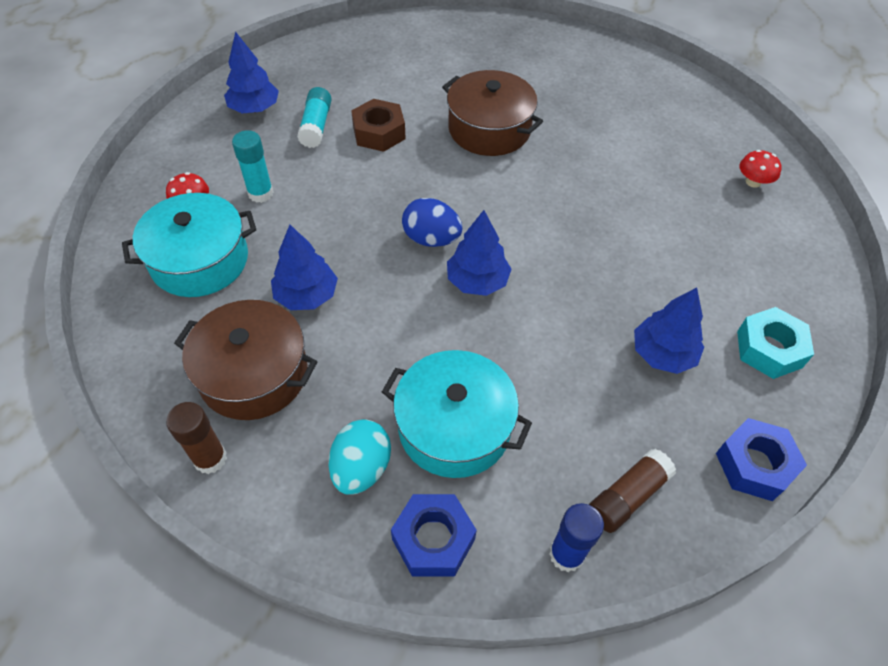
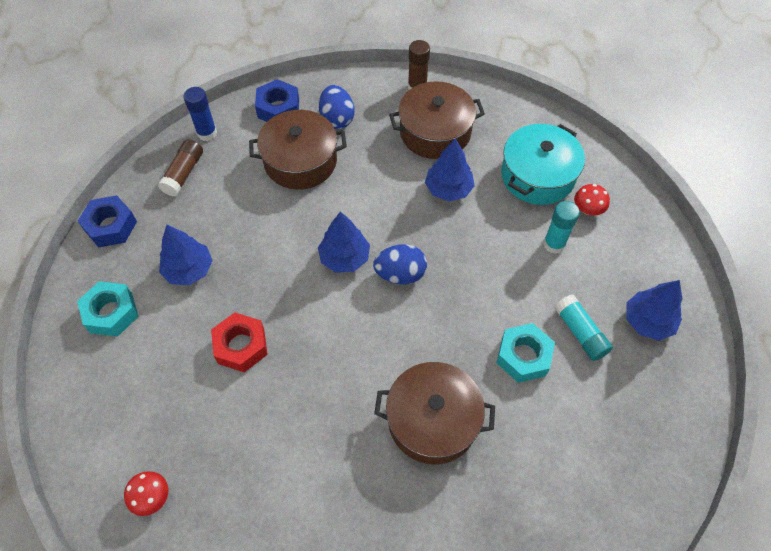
camera: 150 degrees right, 5 degrees up
(361, 468) = (337, 119): turquoise egg -> blue egg
(379, 133) = (523, 356): brown nut -> turquoise nut
(454, 427) = (300, 161): turquoise pot -> brown pot
(631, 252) = (241, 346): none -> red nut

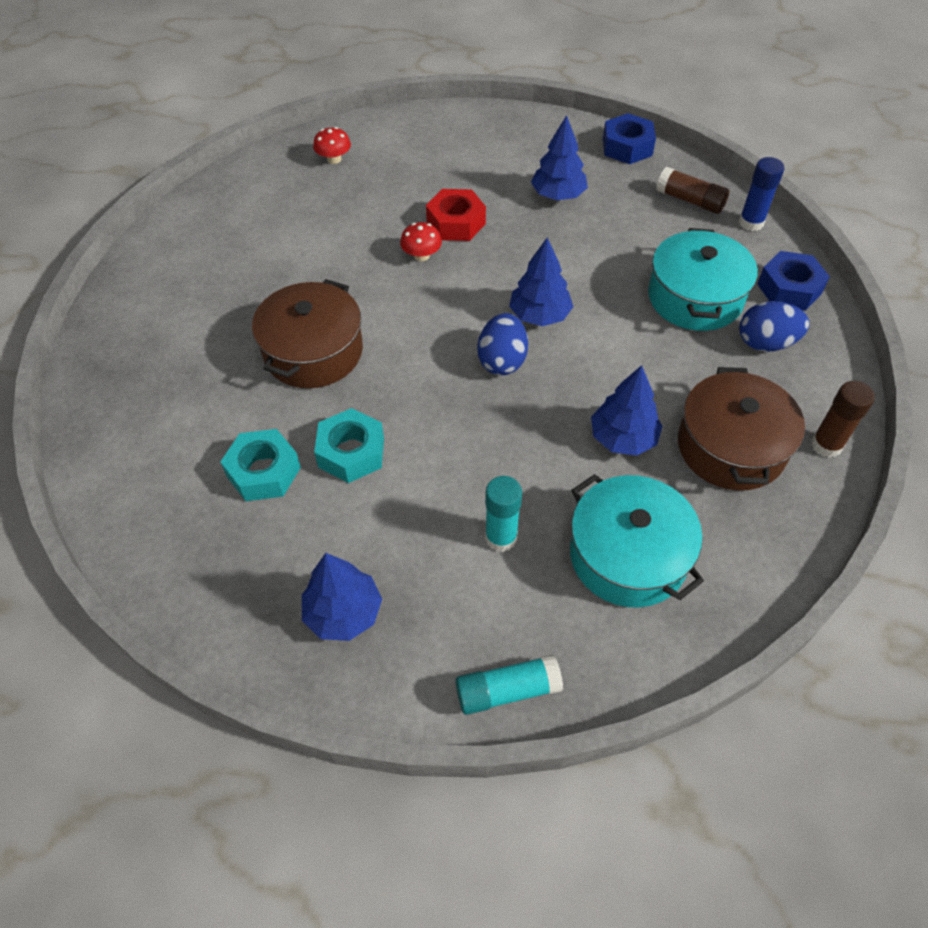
camera: 105 degrees right, 5 degrees down
(111, 313) = (523, 144): turquoise nut -> turquoise nut (263, 472)
(300, 161) = (695, 297): brown pot -> turquoise pot
(580, 332) = (359, 523): turquoise glue stick -> turquoise glue stick (507, 690)
(588, 209) = (551, 604): red mushroom -> red mushroom (421, 255)

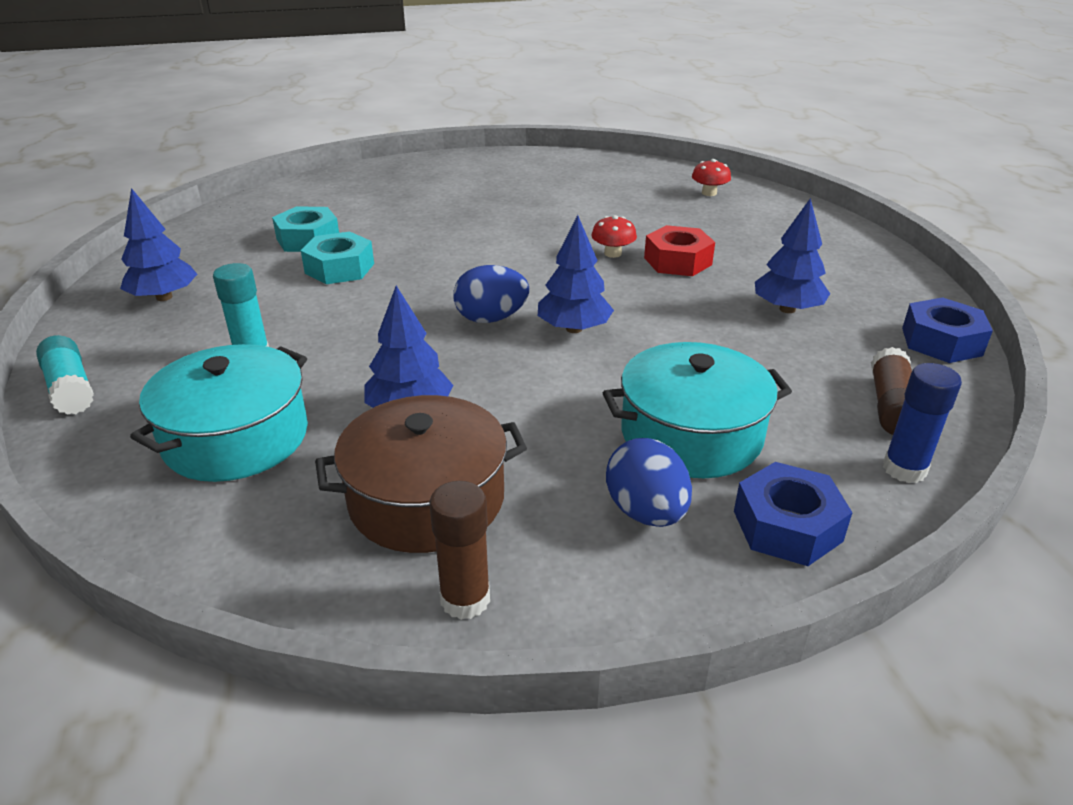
camera: 70 degrees right, 20 degrees down
(313, 352) = (451, 232): brown pot -> none

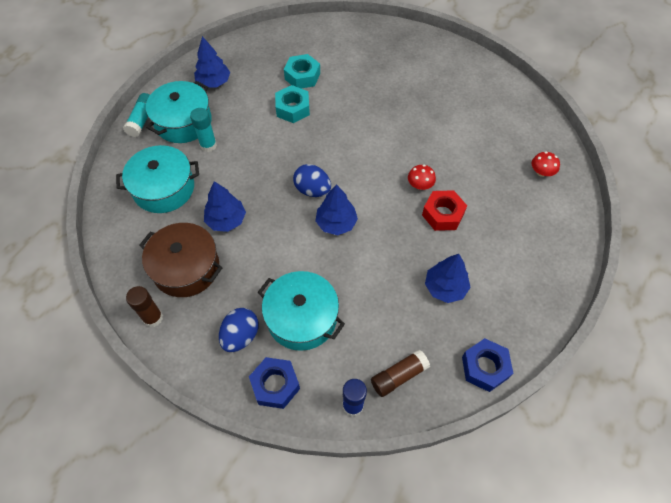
camera: 45 degrees right, 25 degrees up
(164, 355) = (183, 122): none -> turquoise pot

